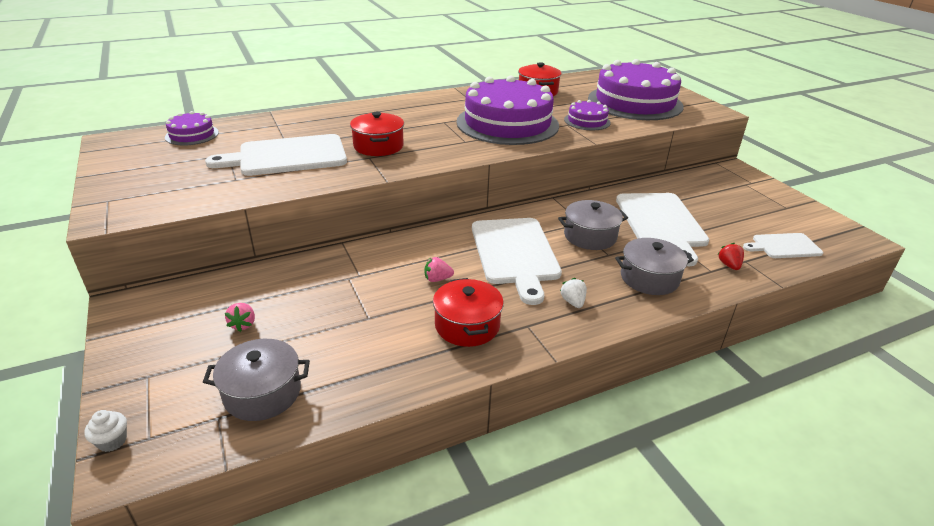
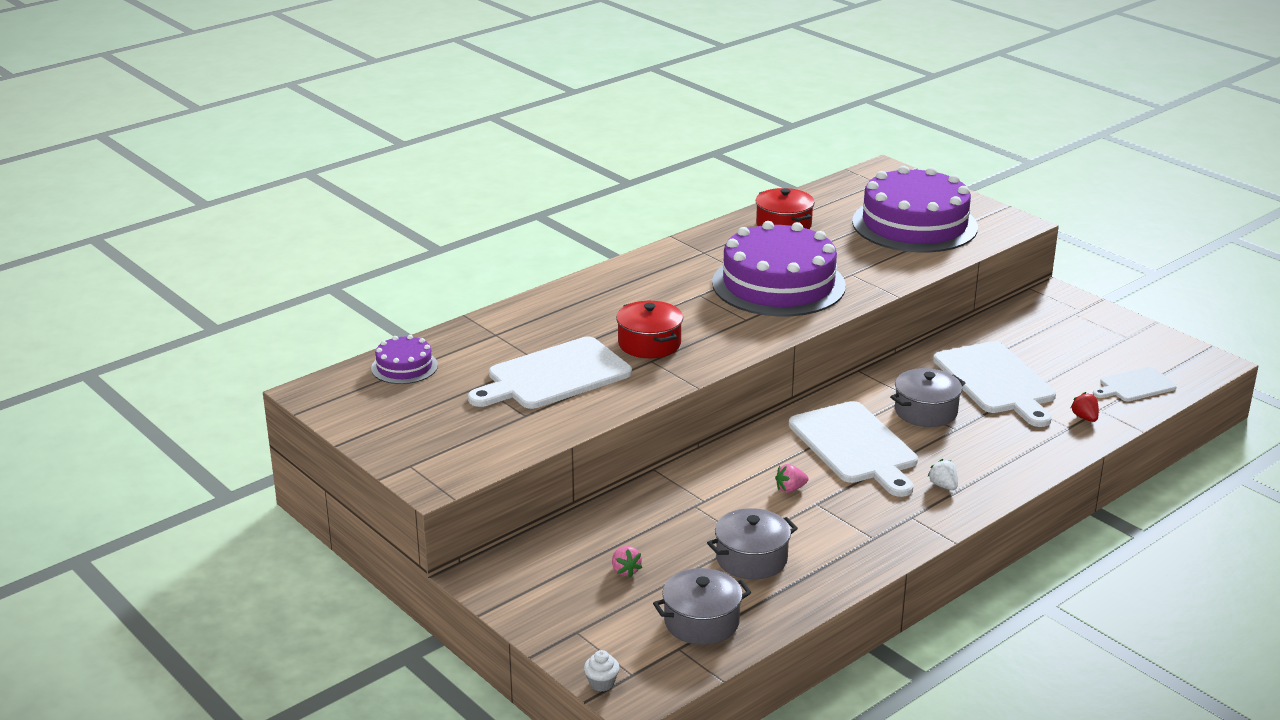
camera: 15 degrees left, 5 degrees down
(467, 325) = (852, 528): red pot -> none
(587, 121) = (871, 264): purple cake -> none
(649, 278) = (1009, 447): grey pot -> grey pot (751, 559)

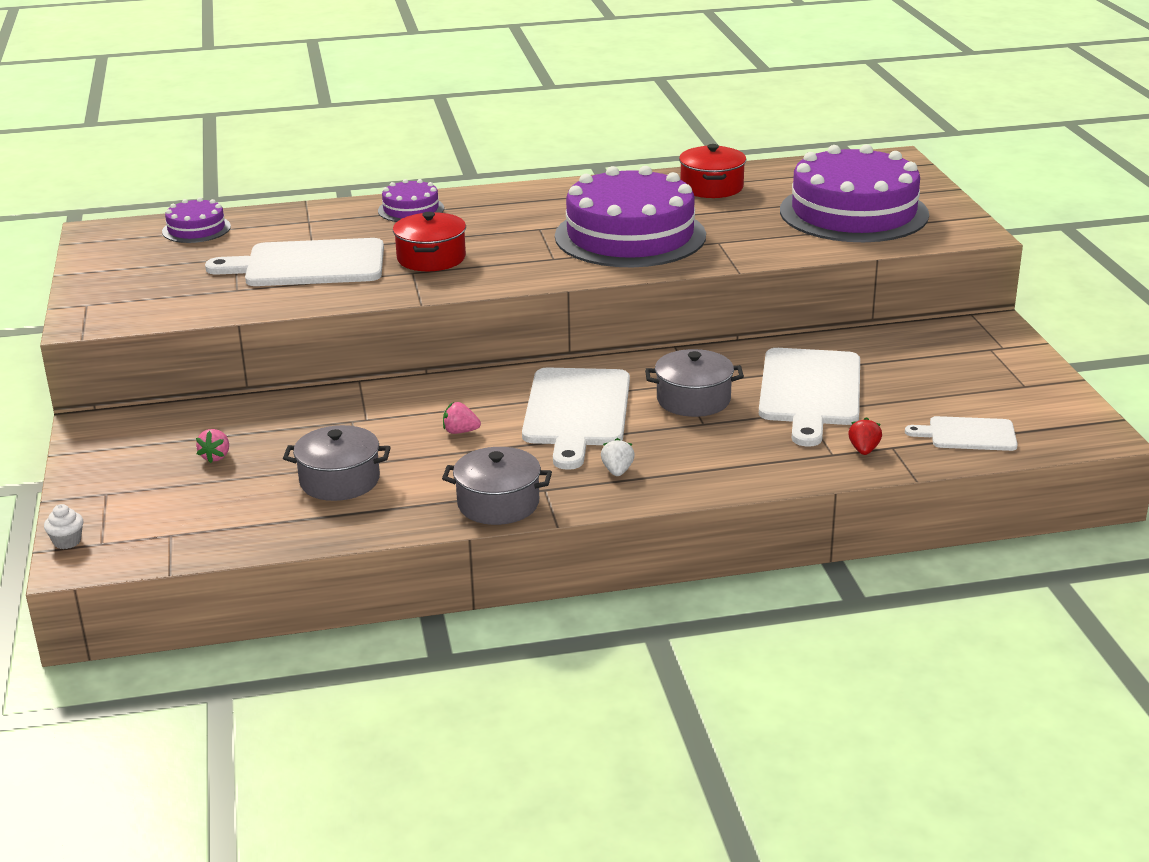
camera: 30 degrees right, 0 degrees up
(569, 302) = (411, 209): none -> purple cake
(701, 622) = (220, 520): grey pot -> grey pot (498, 504)

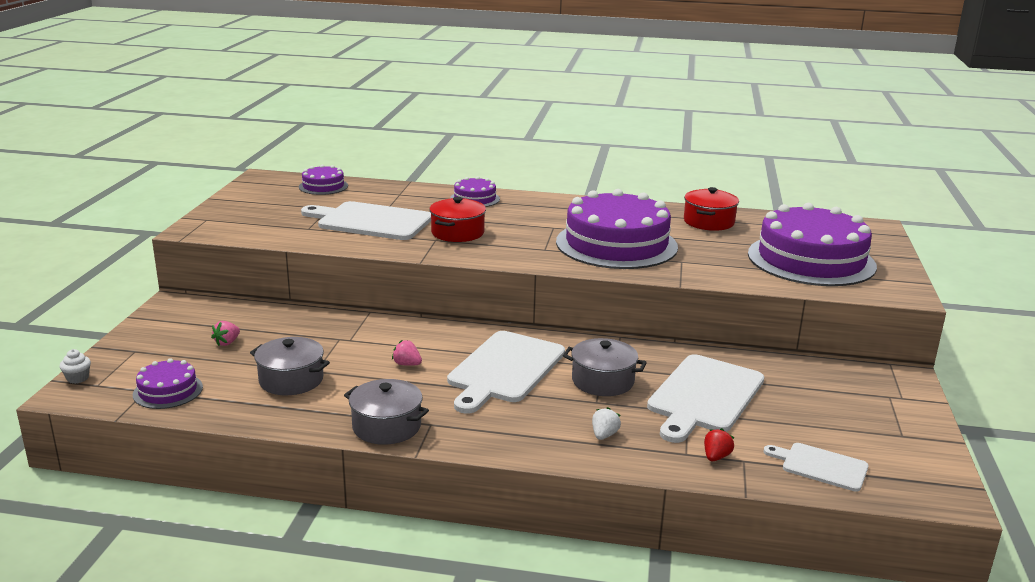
camera: 20 degrees right, 5 degrees down
(200, 528) = (168, 391): none -> purple cake
(617, 471) = (498, 423): white strawberry -> white strawberry (604, 435)

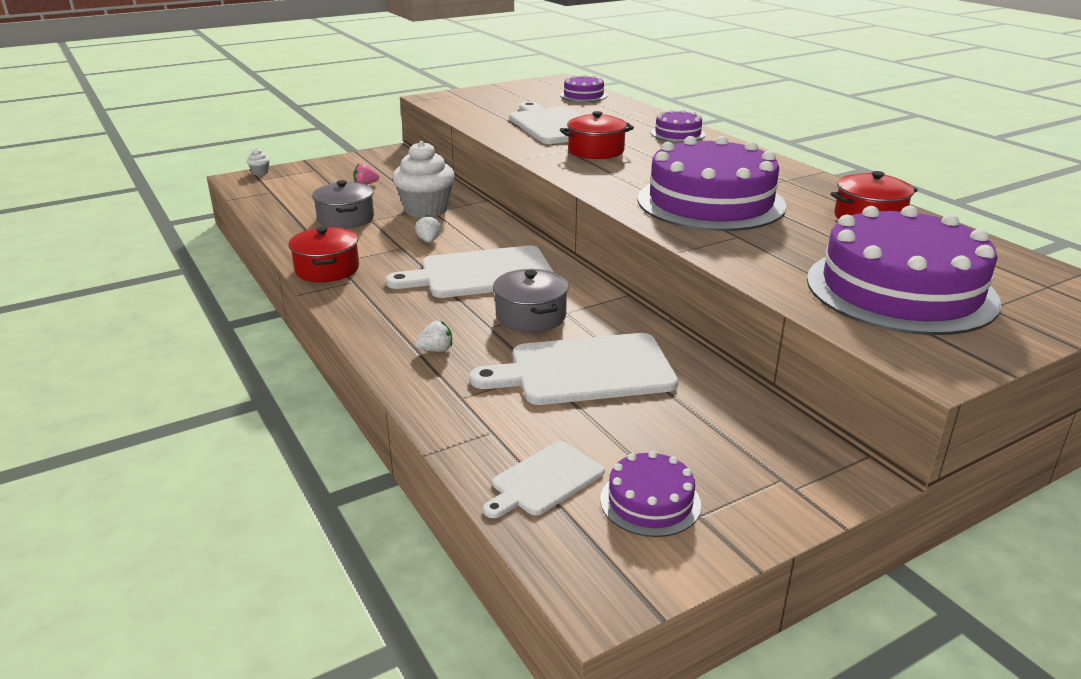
camera: 50 degrees right, 5 degrees up
(168, 391) = (279, 196): purple cake -> purple cake (650, 502)
(340, 341) = (426, 209): none -> white cupcake
(386, 426) = (327, 269): grey pot -> red pot
(407, 364) = (429, 240): pink strawberry -> white strawberry
(716, 457) = (476, 415): red strawberry -> none
(821, 466) = (544, 480): white cutting board -> white cutting board turned 120 degrees counterclockwise

